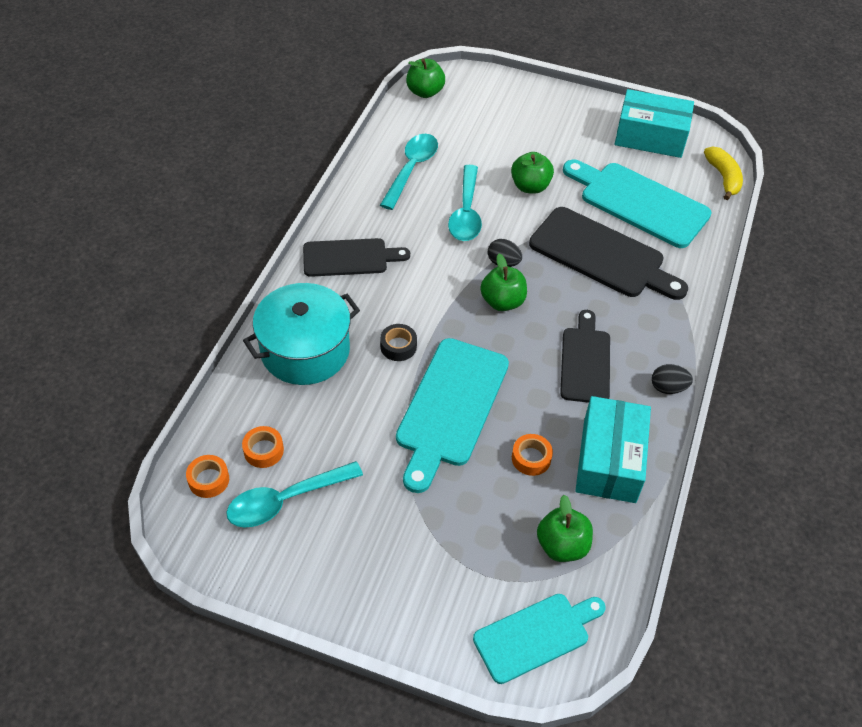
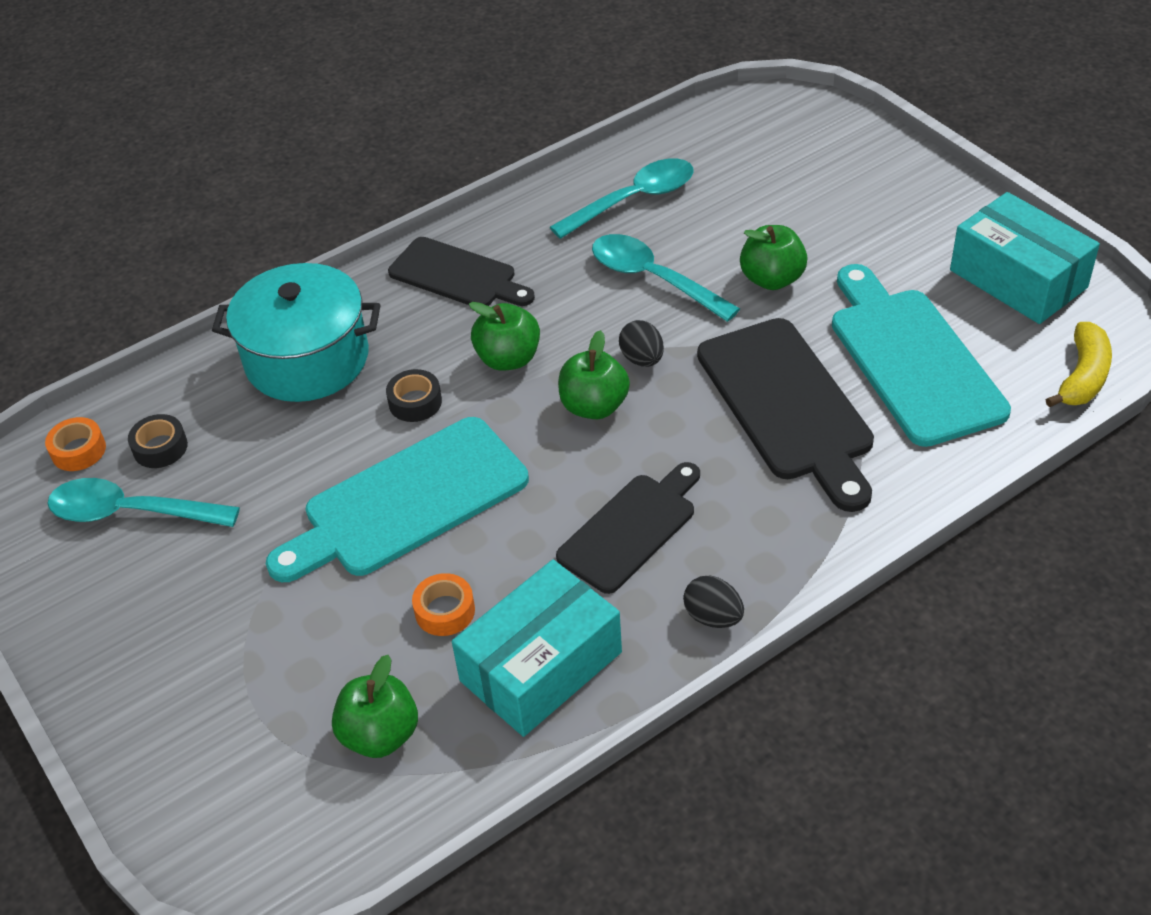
camera: 40 degrees right, 5 degrees down
(263, 450) = (160, 447): orange tape -> black tape
(425, 92) = (743, 112): green apple -> green apple (508, 359)
(466, 212) = (653, 279): turquoise spoon -> turquoise spoon turned 90 degrees clockwise
(536, 635) = (246, 820): turquoise cutting board -> none

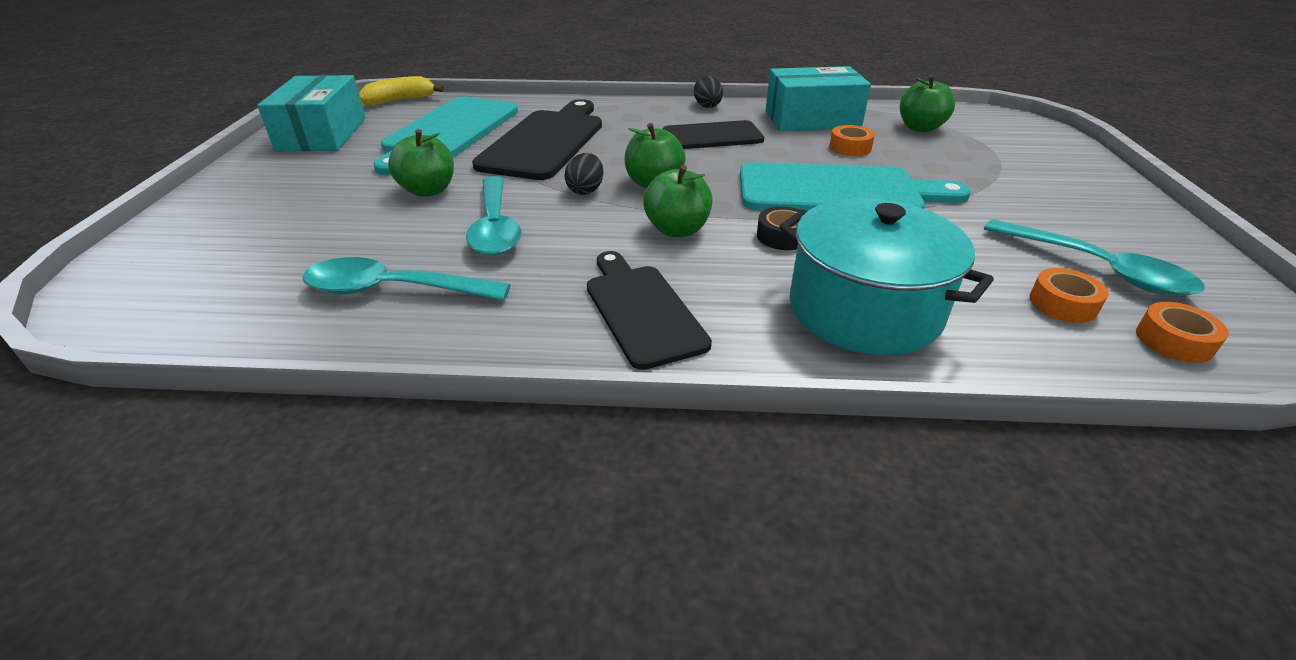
camera: 145 degrees left, 10 degrees down
(160, 447) = (1063, 304): black tape -> orange tape

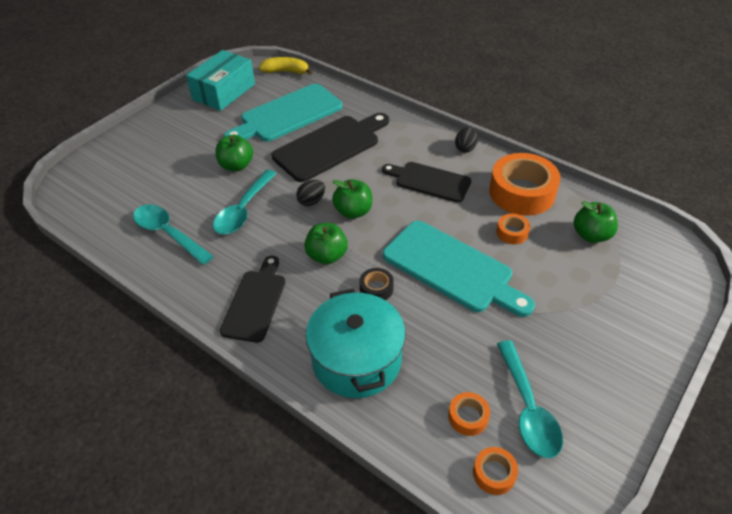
camera: 35 degrees right, 10 degrees up
(812, 119) = (521, 192): turquoise box -> orange tape

